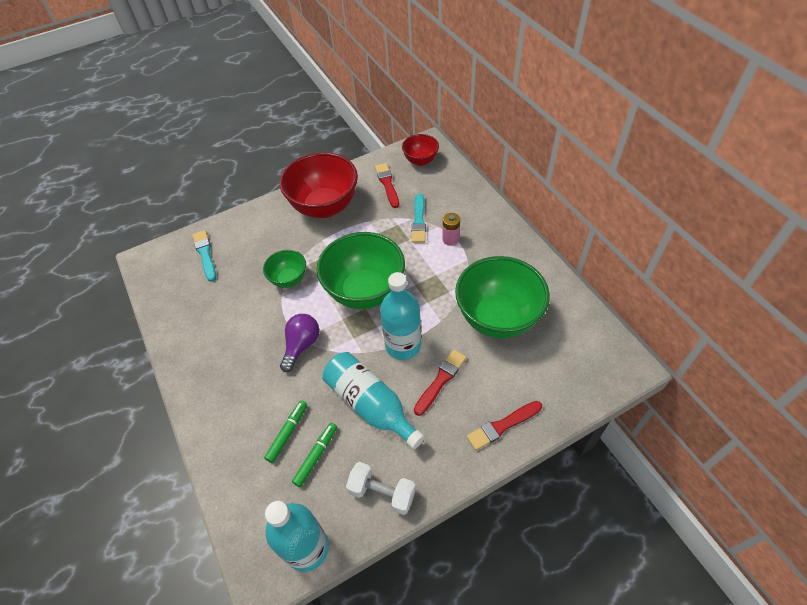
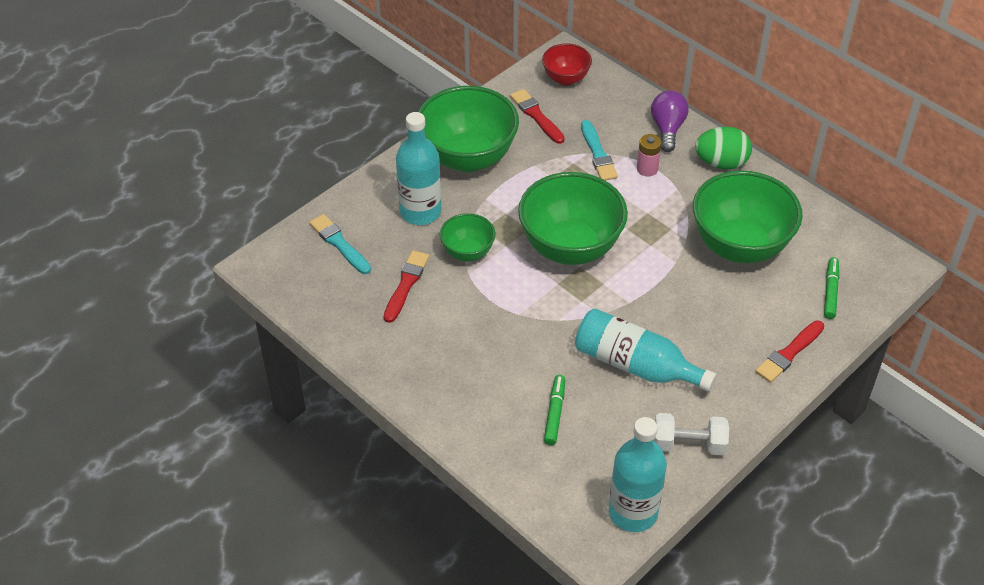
camera: 20 degrees left, 5 degrees down
(301, 345) = (523, 322): purple light bulb -> purple light bulb (667, 129)
(316, 456) = (599, 428): green marker -> green marker (830, 291)
(325, 207) = (468, 158): red bowl -> green bowl
(403, 345) = (644, 297): turquoise bottle -> turquoise bottle (420, 212)
(440, 380) = (703, 324): red brush -> red brush (406, 284)
(510, 245) = (721, 163): none -> green egg

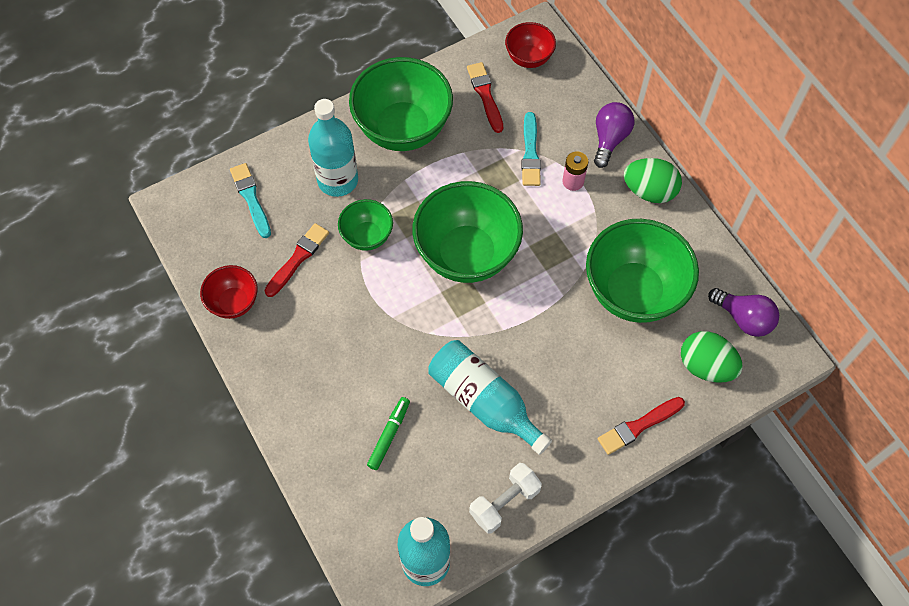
camera: 15 degrees right, 15 degrees up
(356, 335) = (234, 303): none -> red bowl
(688, 444) = (504, 502): white dumbbell -> white dumbbell turned 60 degrees counterclockwise
(830, 291) = (705, 366): green marker -> green egg
(849, 246) = (743, 318): none -> purple light bulb

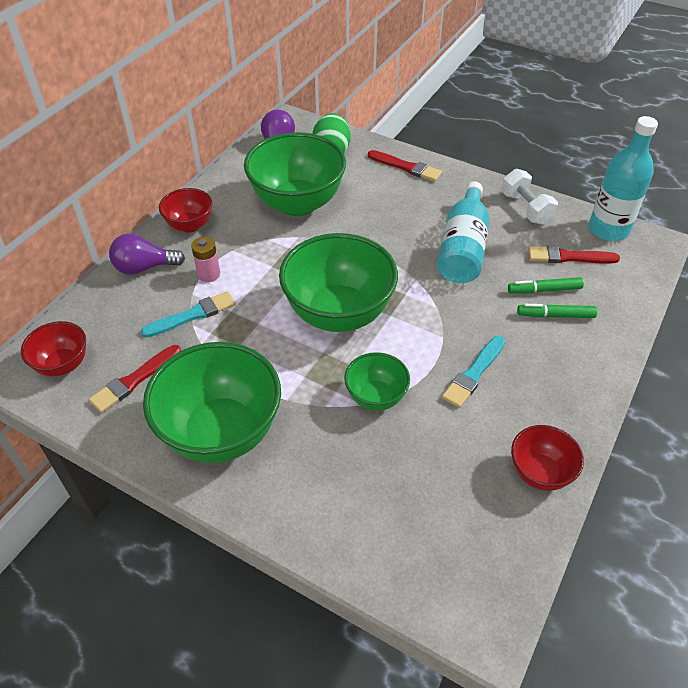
camera: 120 degrees left, 15 degrees down
(251, 198) = (410, 535): turquoise brush -> turquoise brush (473, 373)
(298, 258) = (446, 444): red brush -> red brush (569, 257)
(338, 180) = (327, 459): turquoise bottle -> none
(356, 422) = (555, 315): none -> green marker
(504, 502) = (526, 208): white dumbbell -> white dumbbell turned 45 degrees clockwise
(649, 191) = (190, 225): green egg -> red bowl

